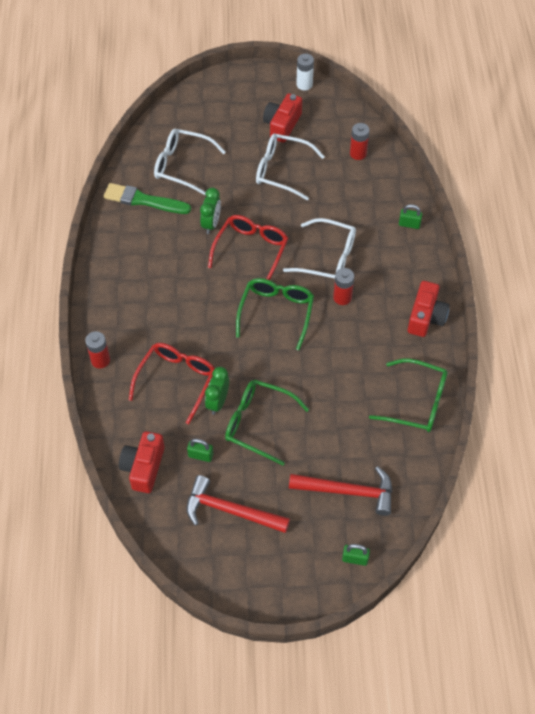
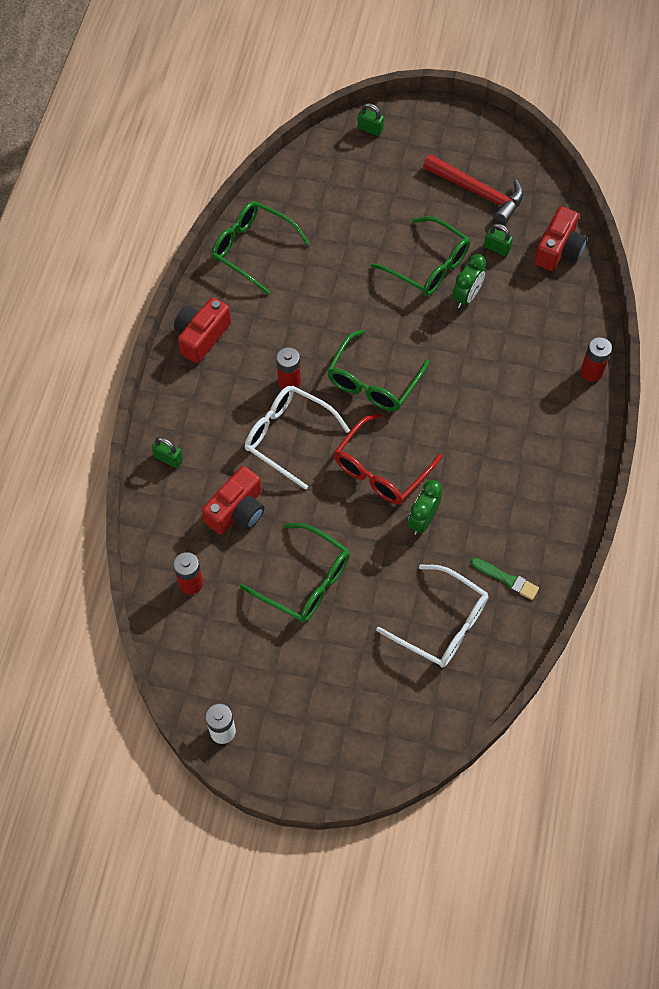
camera: 165 degrees left, 5 degrees up
(143, 200) = (506, 579): green brush -> green brush, size x0.58
(176, 380) = (507, 330): red glasses -> none
(282, 125) = (280, 661): red camera -> red camera (237, 510)
(282, 170) = (305, 581): white glasses -> green glasses
(348, 491) = (356, 184): red hammer -> none

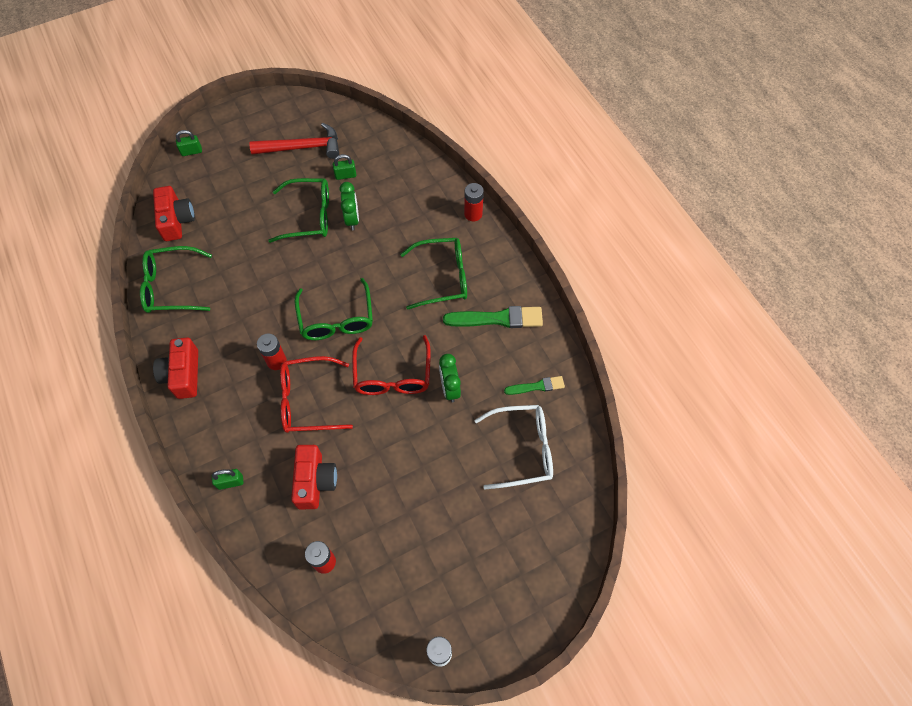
camera: 40 degrees left, 0 degrees up
(288, 437) = (308, 400): white glasses -> red glasses
(305, 581) = (406, 493): green glasses -> green glasses (442, 277)
(525, 490) = (497, 319): none -> green brush
(558, 250) = (386, 151): red camera -> red camera (176, 220)

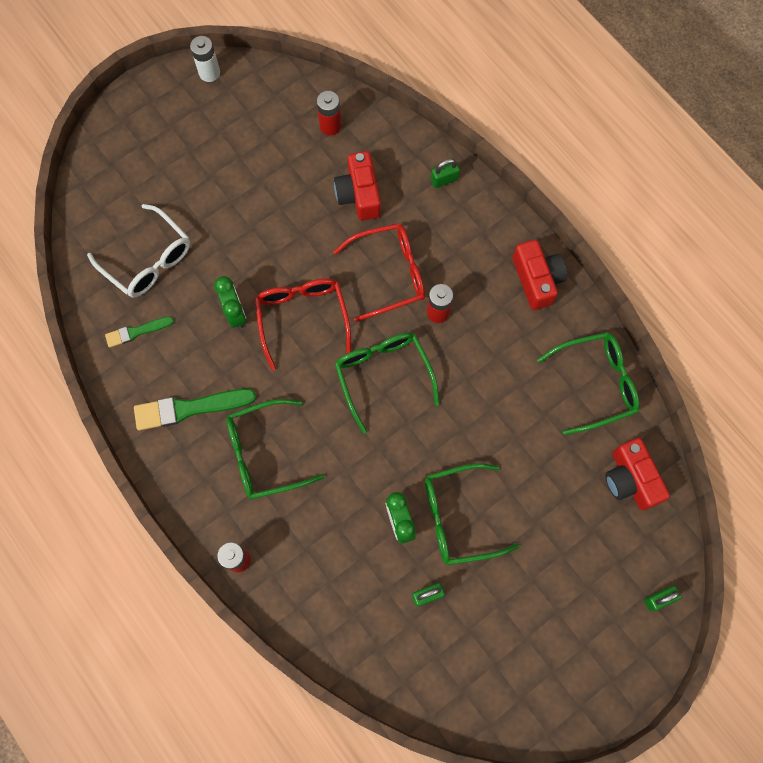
camera: 170 degrees right, 10 degrees up
(302, 147) = (503, 635): red hammer -> none
(522, 449) = (148, 260): white glasses -> white glasses turned 120 degrees counterclockwise

